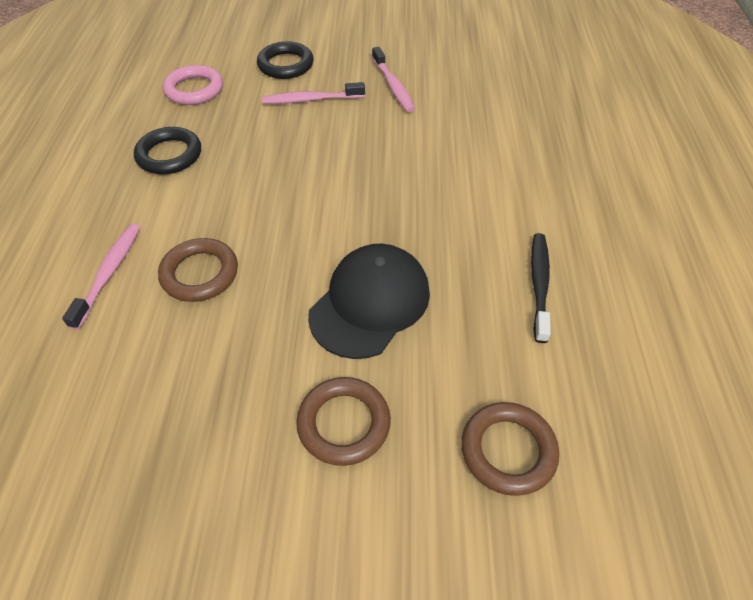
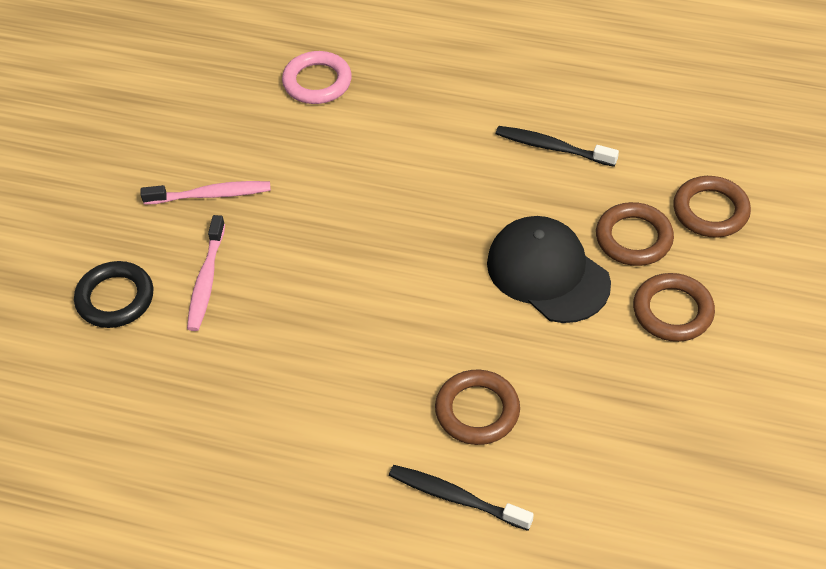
camera: 75 degrees left, 0 degrees up
(109, 273) = (456, 497): pink toothbrush -> black toothbrush
(169, 155) = (265, 438): black ring -> none
(194, 89) = (130, 407): pink ring -> pink ring (317, 82)
(438, 373) = (633, 238): none -> brown ring

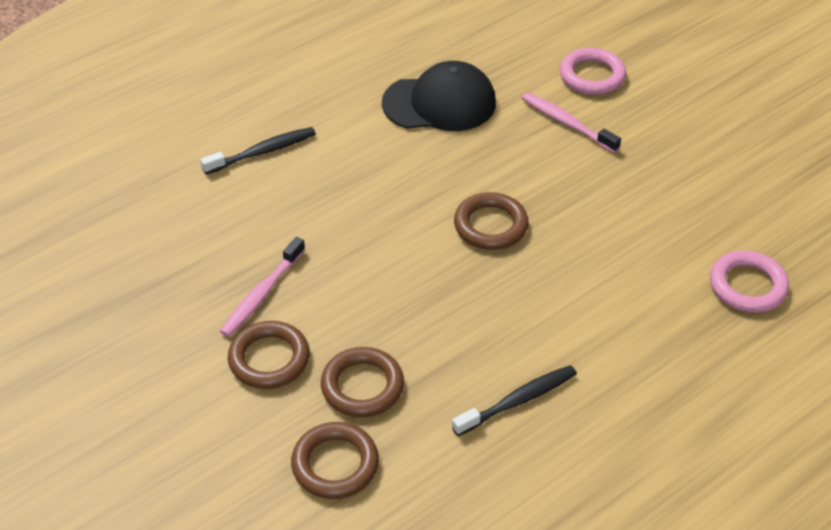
camera: 125 degrees right, 5 degrees down
(115, 298) = (592, 76): black ring -> pink ring
(210, 195) = (656, 161): pink toothbrush -> pink toothbrush (262, 294)
(477, 411) = (311, 197): brown ring -> brown ring (490, 225)
(547, 273) = (385, 307): black cap -> black cap (440, 103)

